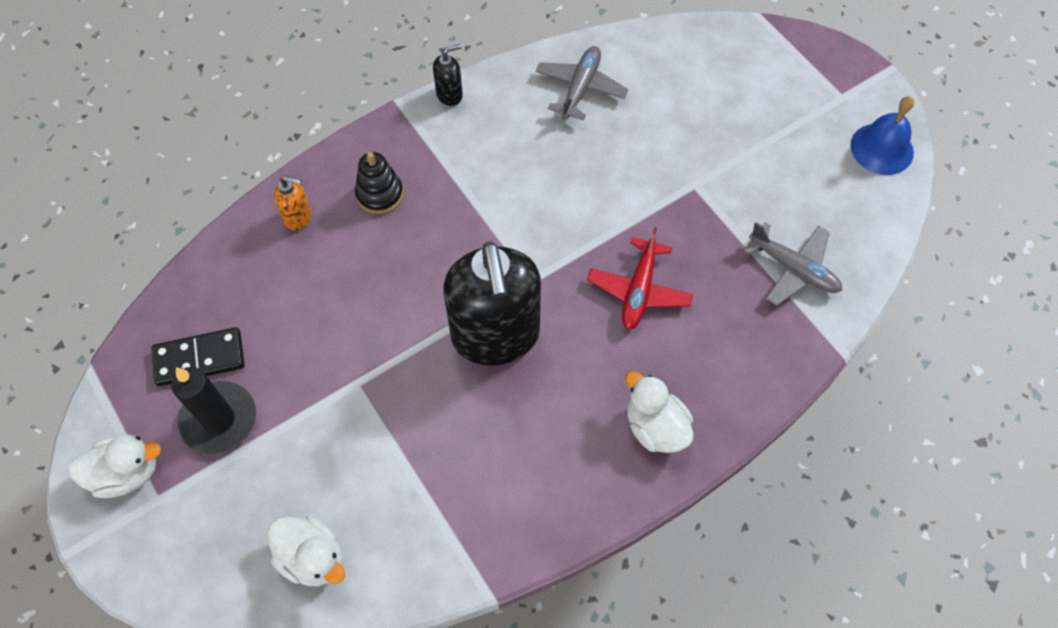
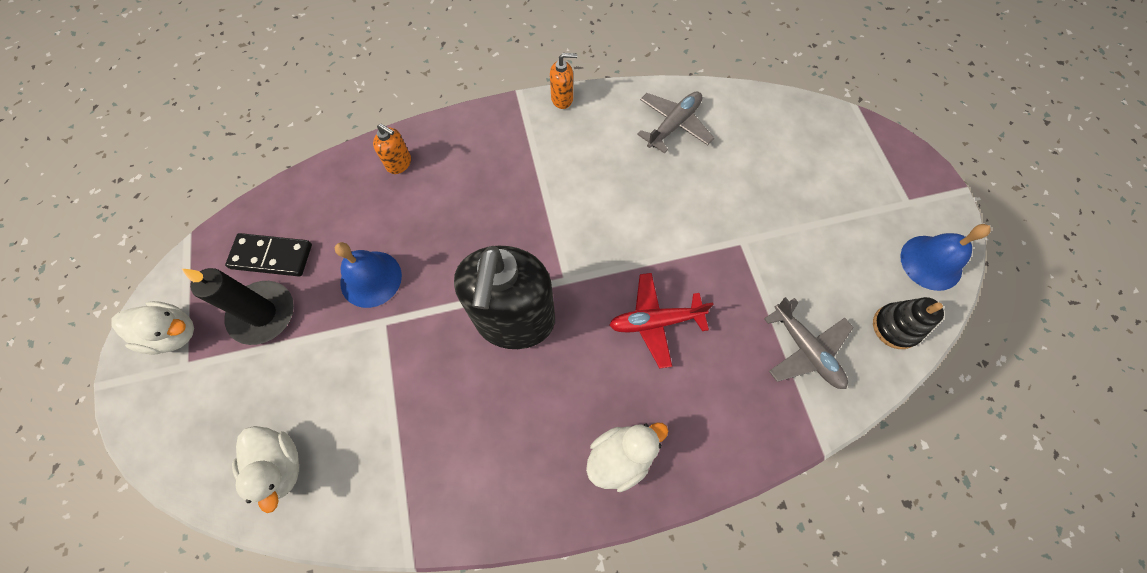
camera: 20 degrees right, 5 degrees up
(323, 345) = (371, 279): none -> blue bell
(380, 194) = (471, 165): black stacking toy -> black stacking toy (895, 327)
(449, 94) = (562, 99): black soap dispenser -> orange soap dispenser
(639, 290) = (655, 322): red plane -> red plane turned 45 degrees clockwise
(655, 427) = (621, 457): white duck -> white duck turned 75 degrees clockwise

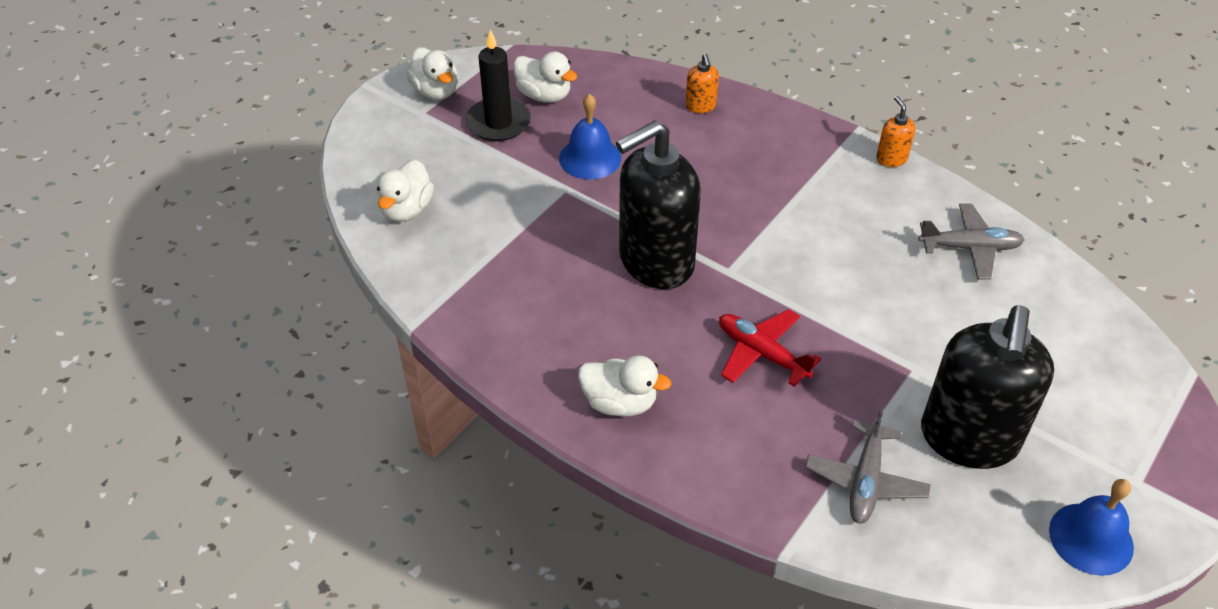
camera: 50 degrees right, 20 degrees down
(272, 256) = (544, 95): black domino -> white duck
(562, 99) = (891, 158): orange soap dispenser -> orange soap dispenser turned 150 degrees counterclockwise
(817, 261) = (968, 439): none -> black soap dispenser
(895, 327) = (977, 544): black stacking toy -> none

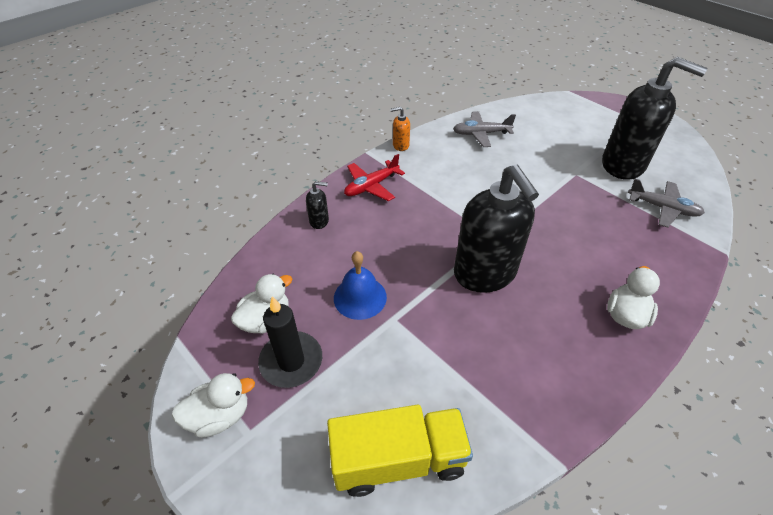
camera: 80 degrees left, 0 degrees up
(406, 209) = (398, 459): white duck -> yellow truck
(700, 106) = (319, 221): orange soap dispenser -> black soap dispenser
(762, 353) = (570, 233): red plane -> red plane (371, 186)
(970, 248) = (481, 134): grey plane -> grey plane turned 105 degrees counterclockwise
(1091, 538) = (676, 142): blue bell -> none

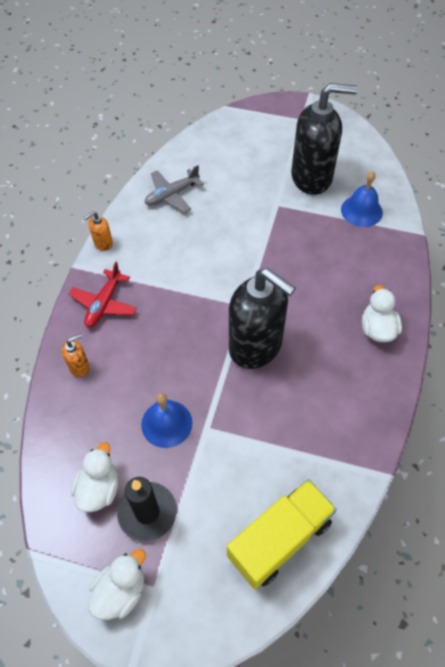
camera: 30 degrees left, 10 degrees up
(319, 221) = (79, 367): black soap dispenser -> orange soap dispenser
(662, 208) = (361, 211): grey plane -> blue bell

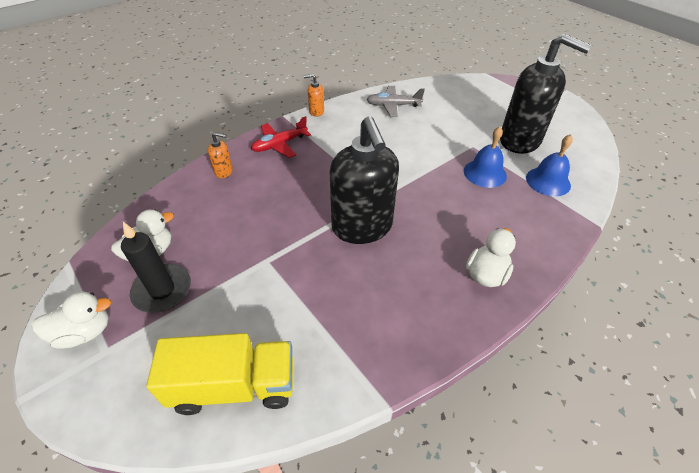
camera: 35 degrees right, 10 degrees down
(166, 423) = (241, 239): blue bell -> blue bell (485, 173)

